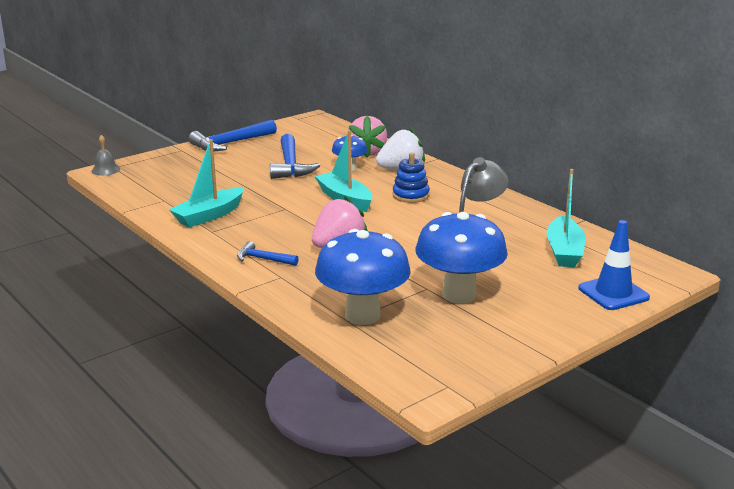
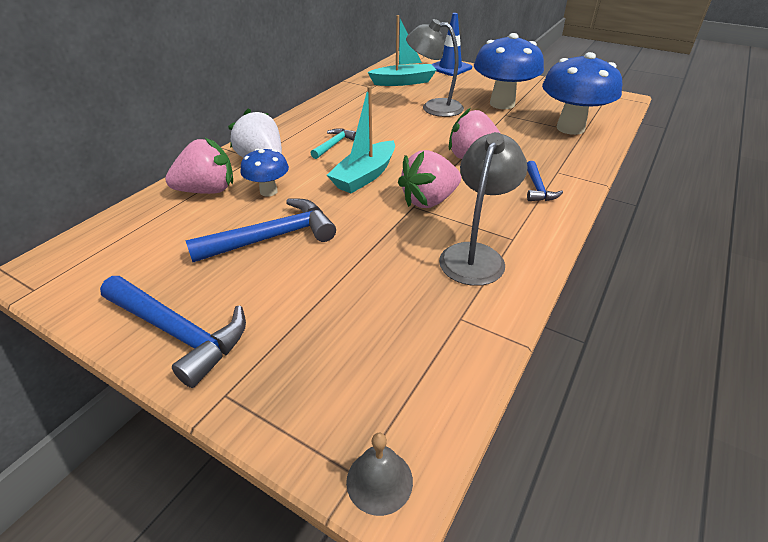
camera: 110 degrees left, 15 degrees up
(209, 215) = (475, 255): turquoise boat -> grey lamp
(287, 214) = (429, 201): none -> pink strawberry
(410, 195) = (334, 145): blue stacking toy -> turquoise hammer

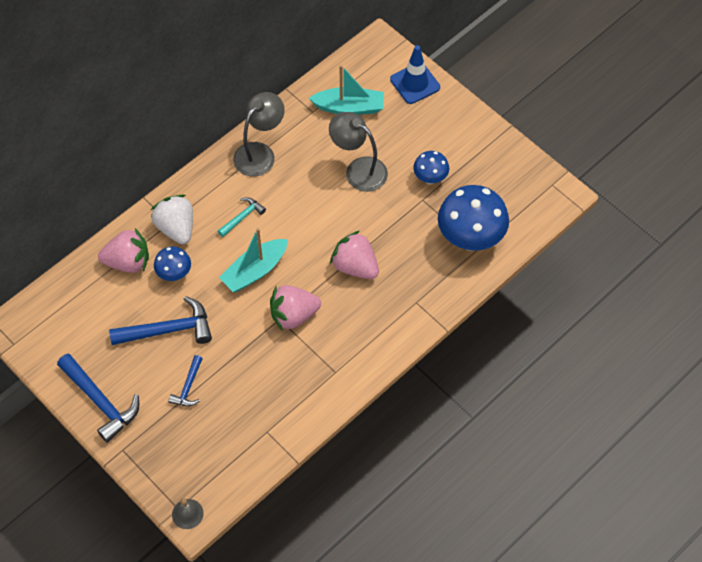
camera: 15 degrees right, 20 degrees up
(475, 255) = (301, 381): grey lamp -> grey lamp (260, 153)
(502, 104) = (430, 178): blue mushroom -> blue mushroom, size x0.52
(537, 188) = (386, 320): blue hammer -> blue hammer (188, 386)

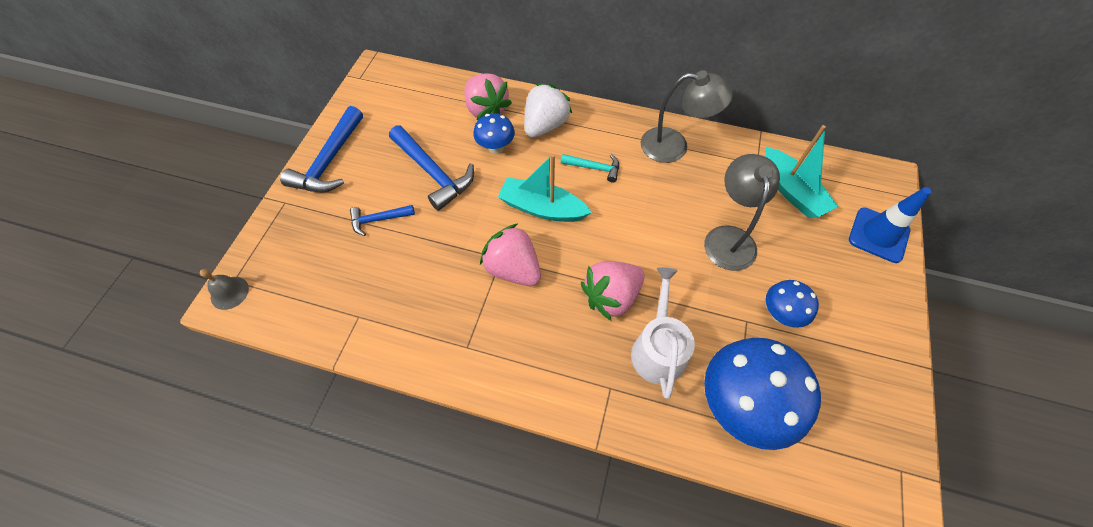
camera: 60 degrees right, 0 degrees up
(355, 266) = (611, 297): pink strawberry -> pink strawberry turned 135 degrees counterclockwise
(408, 261) = (658, 349): none -> white watering can

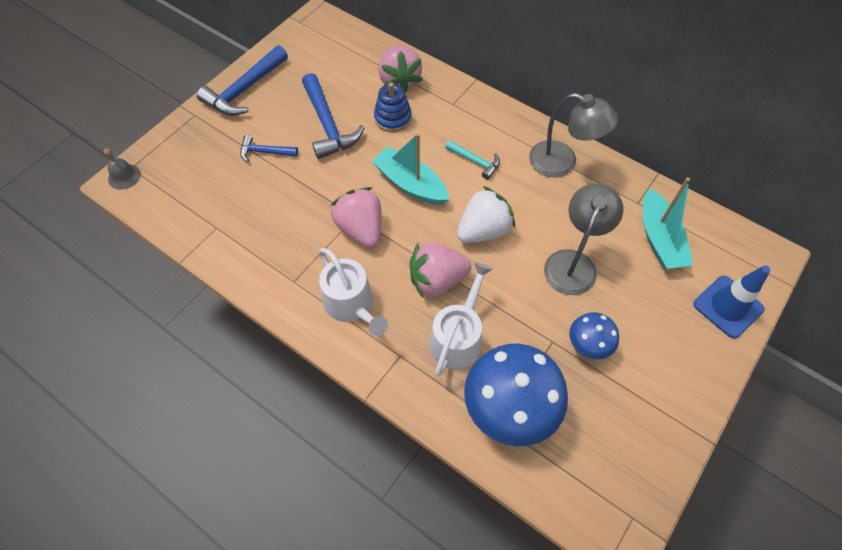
camera: 20 degrees right, 0 degrees up
(496, 148) = (393, 118): blue mushroom -> blue stacking toy
(538, 351) = (351, 304): none -> white watering can
(545, 125) = (447, 110): white strawberry -> white strawberry (483, 230)

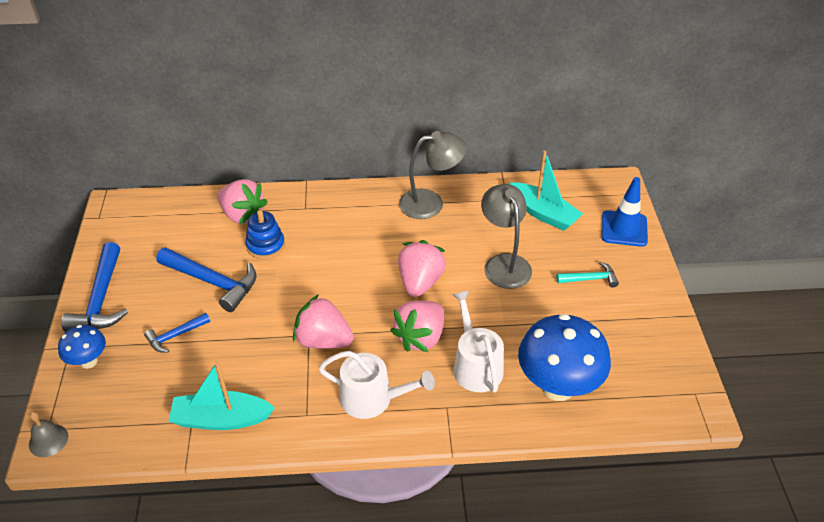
camera: 40 degrees left, 15 degrees down
(410, 184) = (330, 284): turquoise boat -> turquoise boat (221, 419)
(475, 161) = (365, 239): turquoise hammer -> turquoise hammer (590, 279)
(483, 230) = (420, 282): white strawberry -> pink strawberry
(587, 346) = (566, 310): blue mushroom -> blue mushroom (89, 361)

